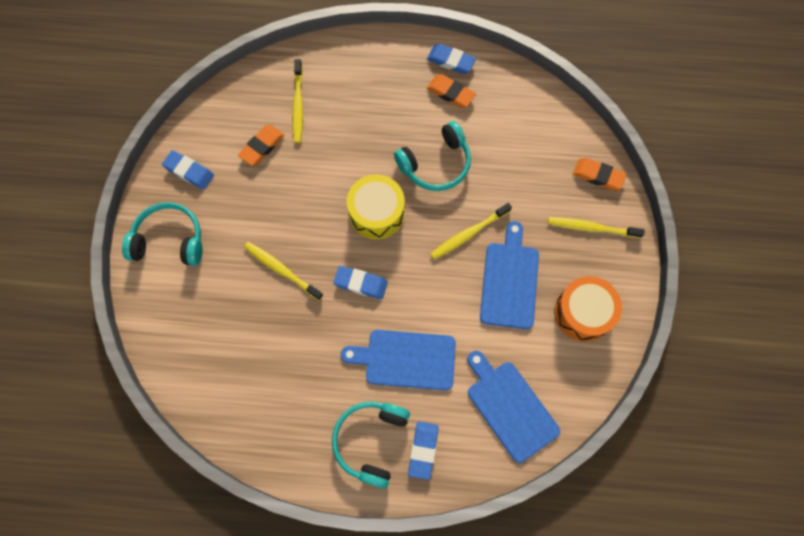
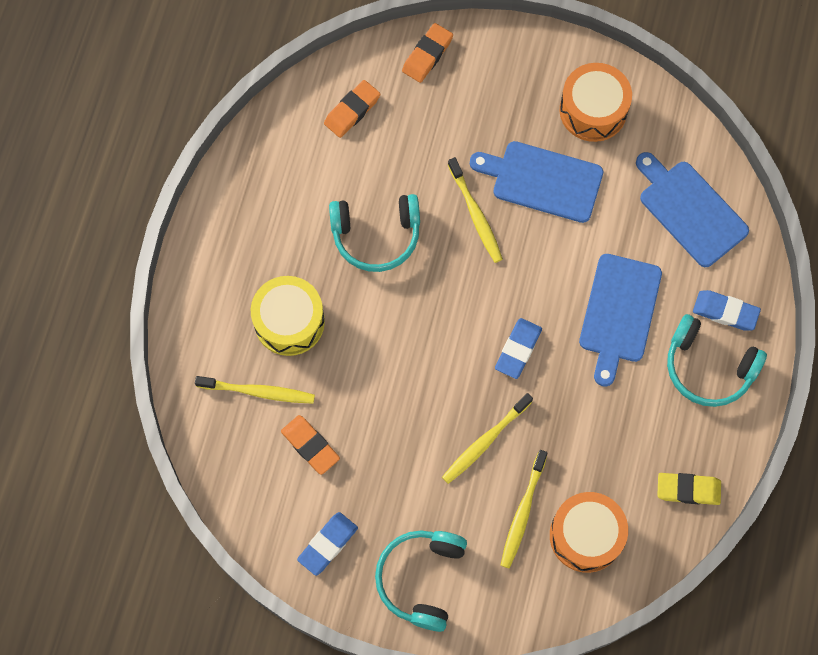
camera: 80 degrees left, 0 degrees up
(214, 358) = (586, 535): none -> orange drum
(262, 437) = (688, 490): none -> yellow eraser
(376, 213) = (429, 317): yellow drum -> yellow drum (289, 321)
(435, 164) = (376, 235): turquoise headphones -> turquoise headphones turned 105 degrees clockwise
(450, 93) = (281, 200): orange eraser -> orange eraser (352, 111)
(451, 61) = (234, 191): blue eraser -> none
(510, 407) = (690, 210): blue cutting board -> blue cutting board turned 75 degrees clockwise
(591, 228) = (492, 78): yellow toothbrush -> yellow toothbrush (522, 513)

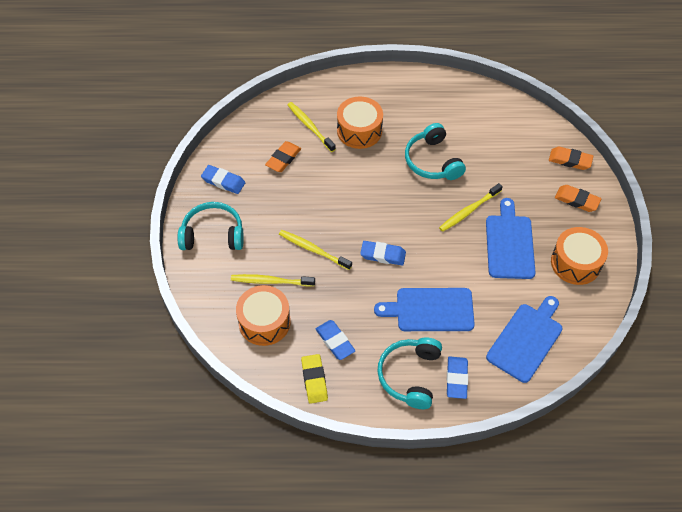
camera: 75 degrees right, 15 degrees down
(259, 392) = (310, 126): yellow toothbrush -> yellow toothbrush turned 150 degrees clockwise
(289, 321) = (359, 130): yellow drum -> orange drum
(352, 111) = (512, 130): orange eraser -> orange eraser (577, 200)
(637, 449) = (335, 341): none -> blue eraser

